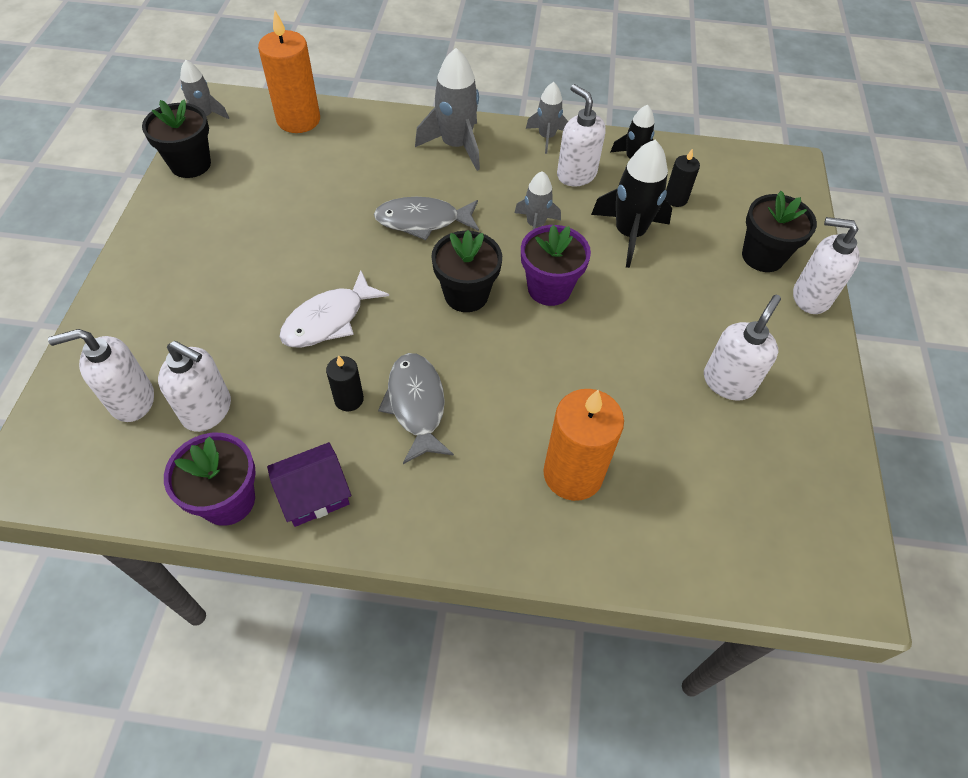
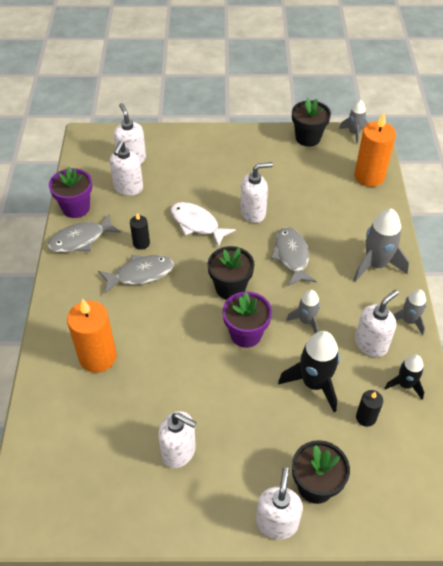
camera: 85 degrees right, 5 degrees down
(314, 493) = (80, 239): purple house -> grey fish
(326, 249) = (253, 212): none -> white soap dispenser

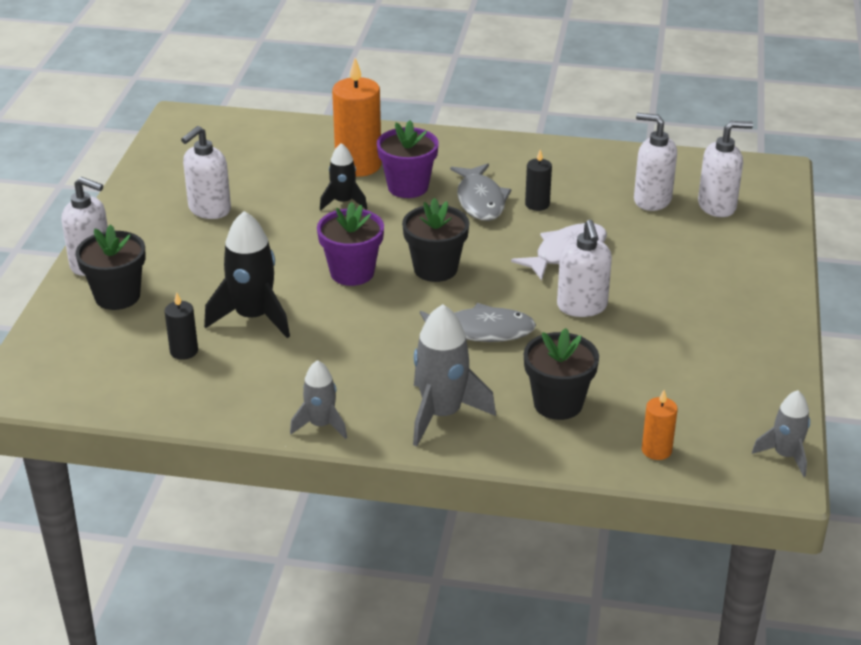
camera: 100 degrees right, 15 degrees down
(76, 208) = (616, 158): purple flower pot -> purple flower pot (408, 187)
(80, 239) = (553, 160): grey fish -> none
(306, 321) = (355, 326): grey rocket -> none
(308, 138) = (770, 393): black flower pot -> black flower pot (558, 403)
(369, 176) = (656, 450): orange candle -> orange candle, size x0.51
(371, 344) = (294, 379): white soap dispenser -> none
(405, 384) = (215, 396): black rocket -> black rocket (343, 202)

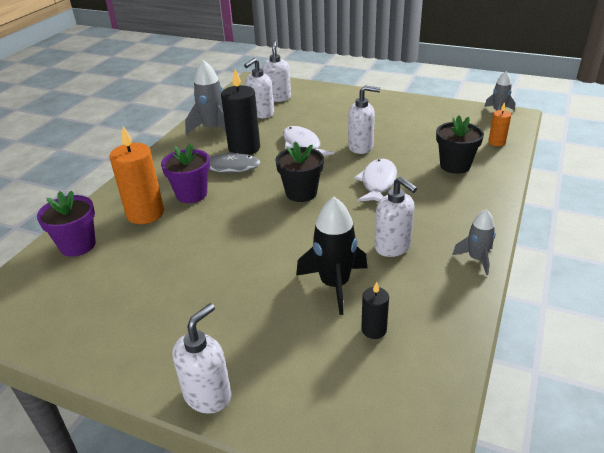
camera: 75 degrees left, 0 degrees up
(117, 296) = (274, 375): black flower pot -> none
(209, 209) = (158, 302): white soap dispenser -> white soap dispenser (393, 247)
(343, 202) = (193, 225): black rocket -> none
(352, 273) = (291, 229): purple flower pot -> purple flower pot (78, 245)
(442, 414) = (465, 206): grey rocket -> grey rocket (213, 129)
(481, 331) = (378, 183): grey fish -> white fish
(537, 204) = (244, 148): black candle -> black candle, size x1.95

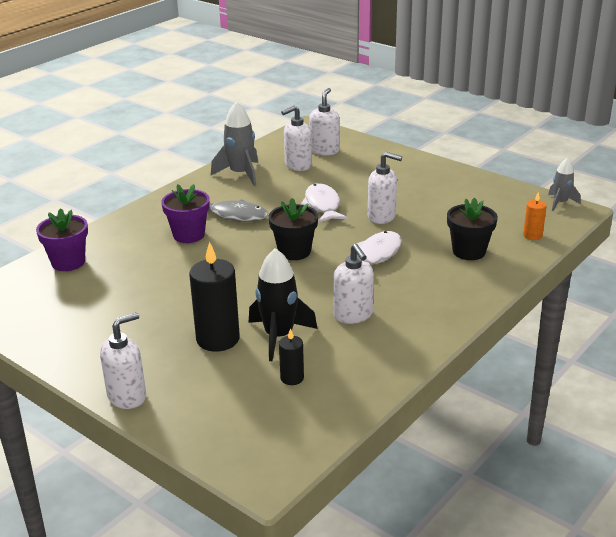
camera: 15 degrees right, 5 degrees down
(145, 213) = (138, 245): orange candle -> none
(244, 148) = (261, 199): black candle -> black candle (218, 339)
(476, 259) = (427, 340): grey rocket -> none

